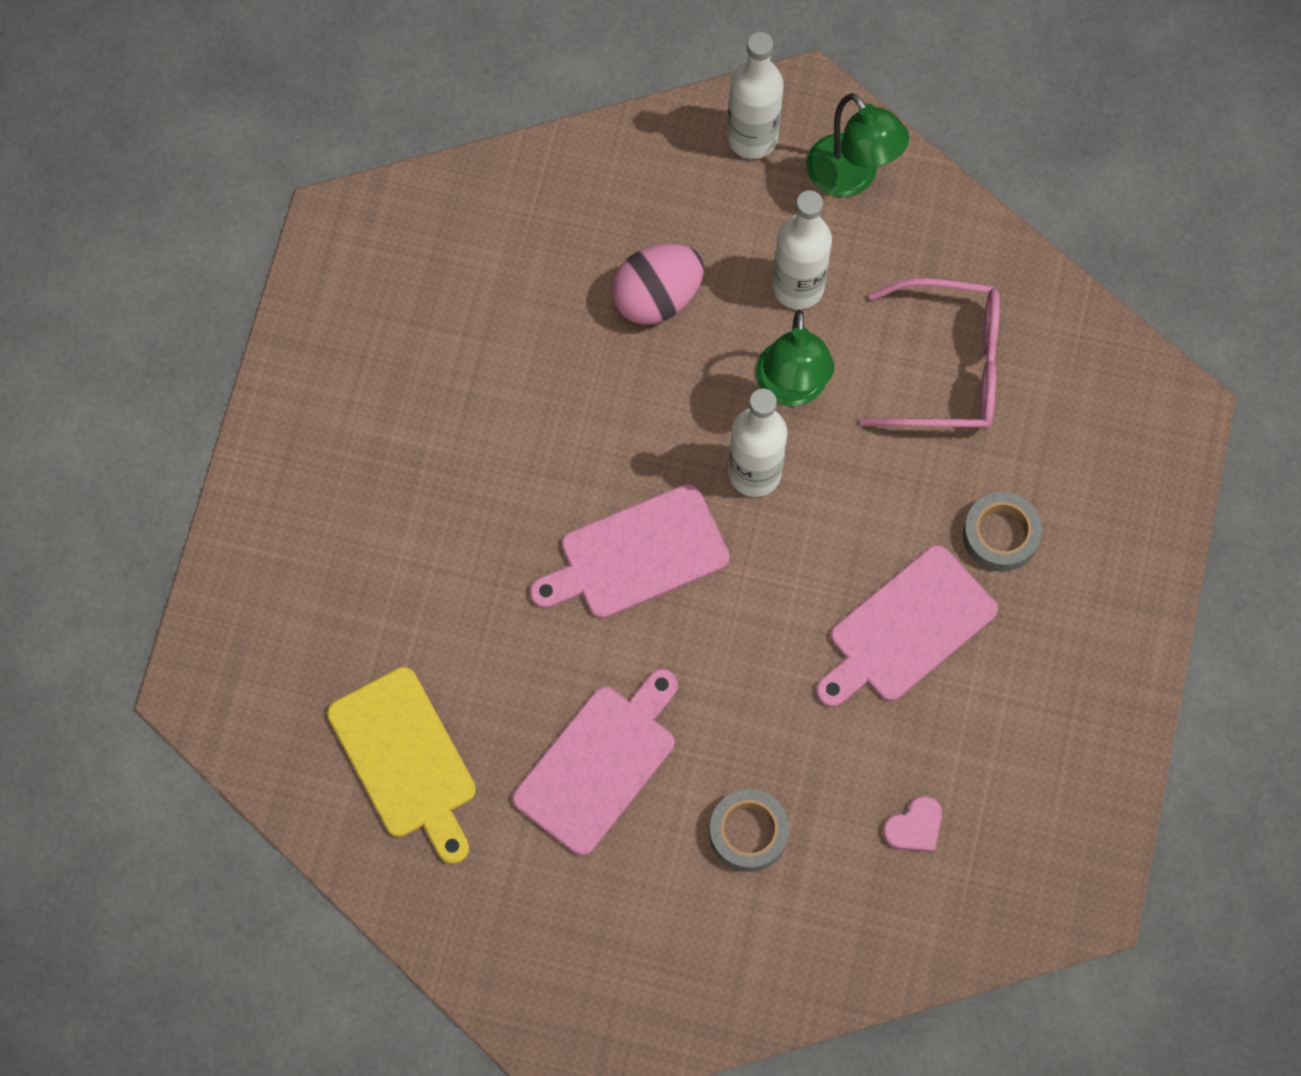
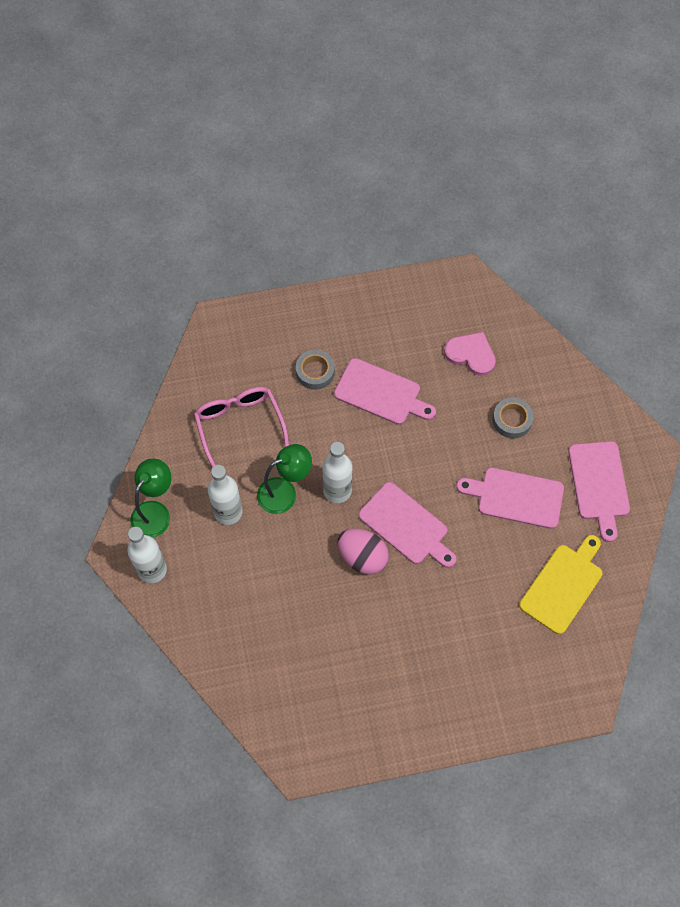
camera: 115 degrees left, 5 degrees down
(552, 921) = (599, 484): none -> pink cutting board
(657, 297) = (265, 577): pink egg -> pink egg (362, 557)
(914, 827) = (471, 354): pink heart -> pink heart, size x1.68

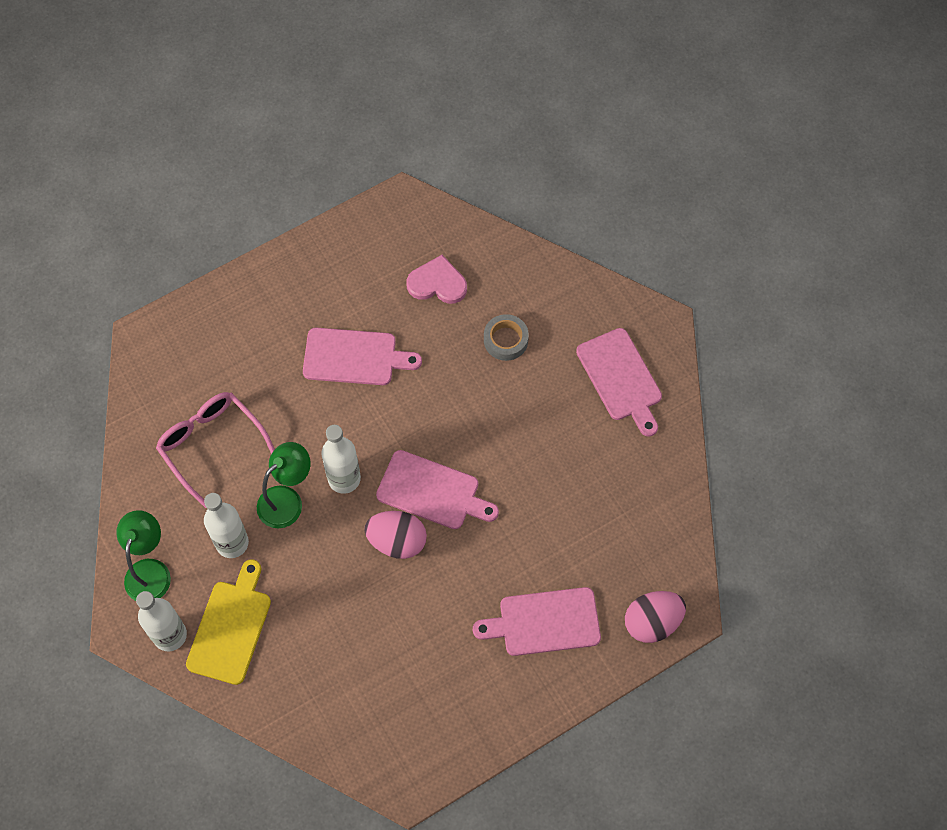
camera: 20 degrees left, 0 degrees up
(315, 372) = (274, 357): grey tape -> none
(516, 497) = (538, 421): pink cutting board -> pink cutting board (544, 622)
(554, 701) = (652, 622): none -> pink egg
(563, 585) = (620, 498): yellow cutting board -> yellow cutting board (231, 627)

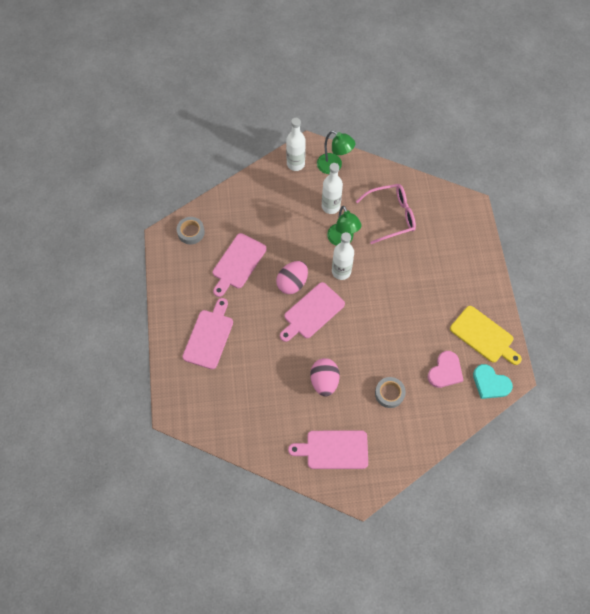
camera: 115 degrees right, 0 degrees up
(231, 627) = (285, 190): yellow cutting board -> yellow cutting board (484, 336)
(354, 357) = (414, 306): pink cutting board -> pink cutting board (238, 263)
(378, 745) = (191, 232): none -> grey tape
(427, 224) = (490, 383): none -> turquoise heart
(652, 622) = (178, 392): pink egg -> pink egg (324, 381)

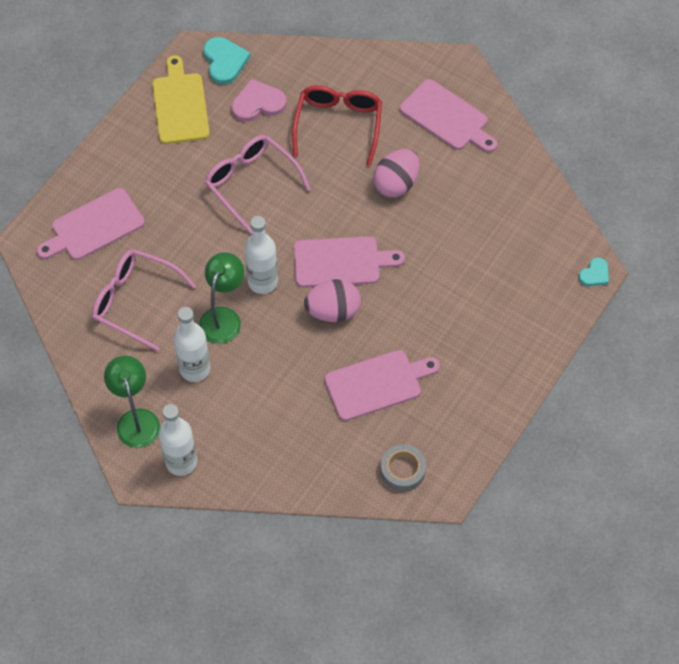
camera: 140 degrees left, 5 degrees down
(170, 411) = (594, 274): none -> turquoise heart
(209, 336) = (485, 322): pink cutting board -> pink cutting board (94, 226)
(389, 393) = (338, 125): grey tape -> red glasses
(400, 320) = (251, 183): none -> pink glasses

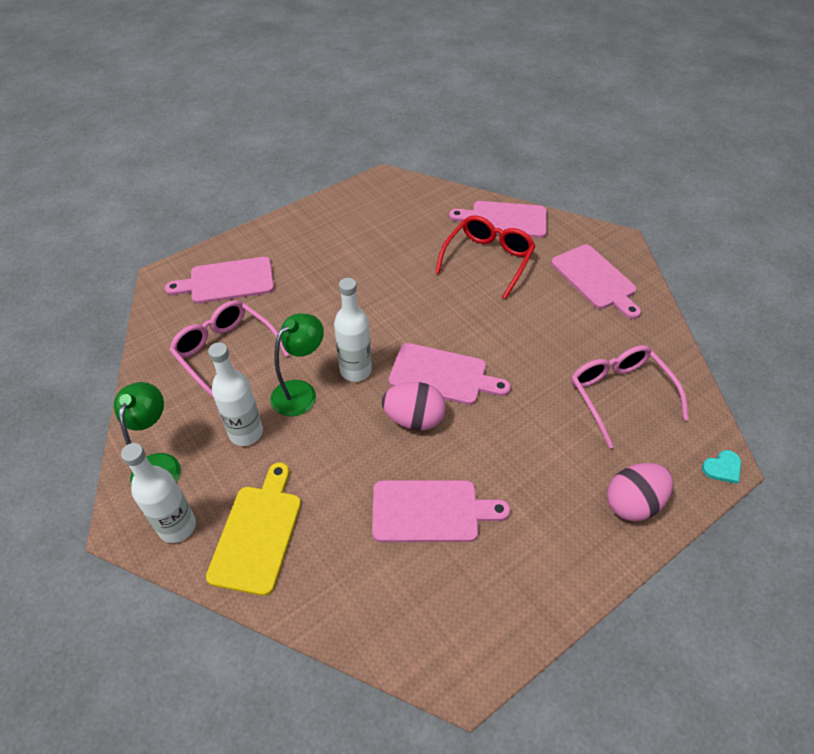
camera: 20 degrees right, 10 degrees down
(180, 105) = (354, 212): yellow cutting board -> yellow cutting board (258, 533)
(225, 61) = (408, 191): turquoise heart -> none
(251, 183) = (386, 284): pink glasses -> pink glasses (619, 395)
(258, 103) = (422, 226): pink heart -> none
(337, 70) = (504, 220): none -> pink cutting board
(396, 184) = (525, 321): pink egg -> pink egg (633, 503)
(402, 470) = (420, 628): grey tape -> none

